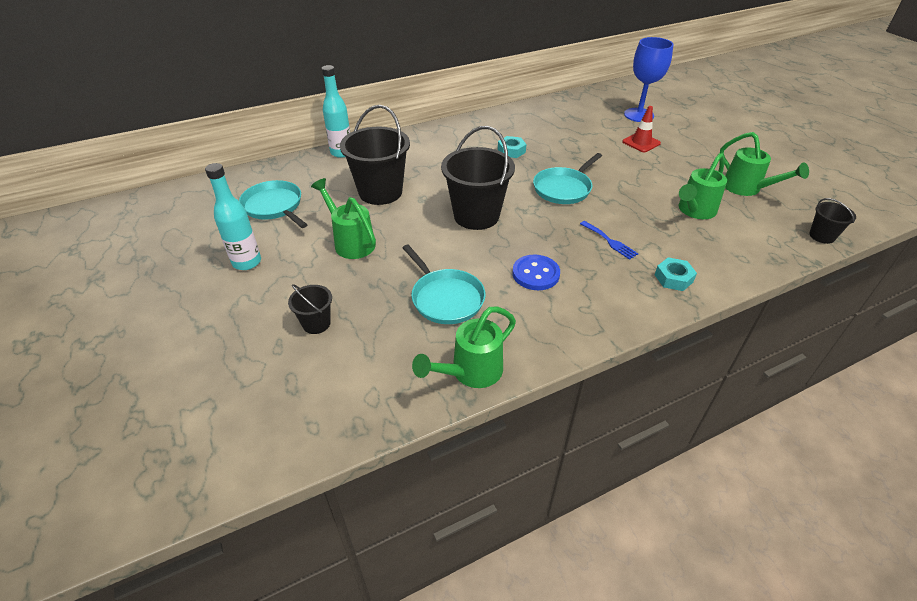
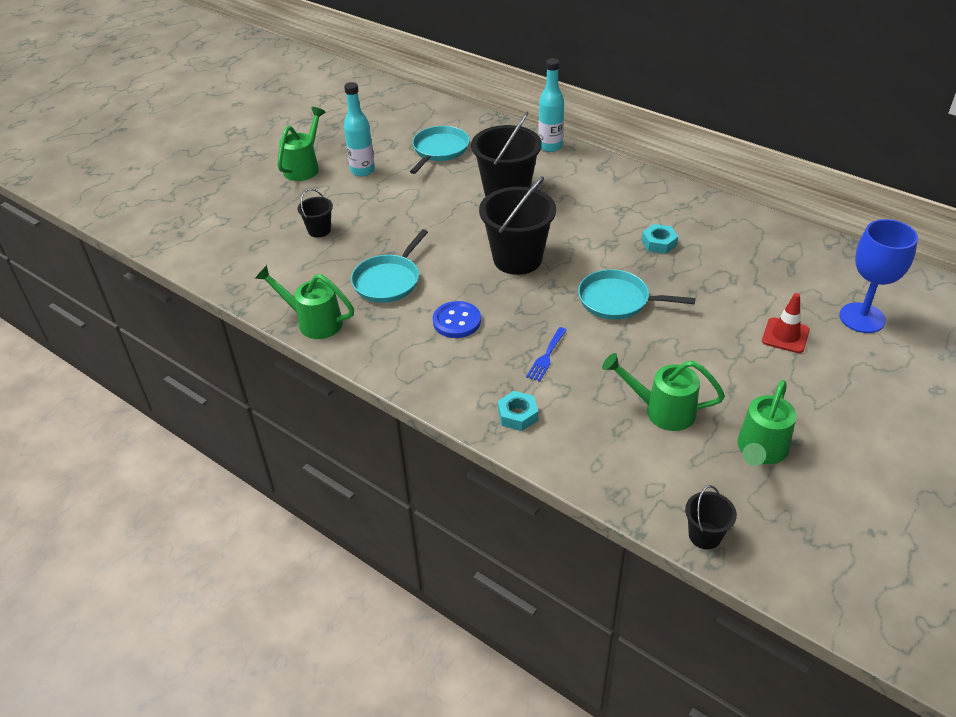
camera: 65 degrees right, 0 degrees up
(351, 242) = (423, 206): green watering can -> green watering can (304, 167)

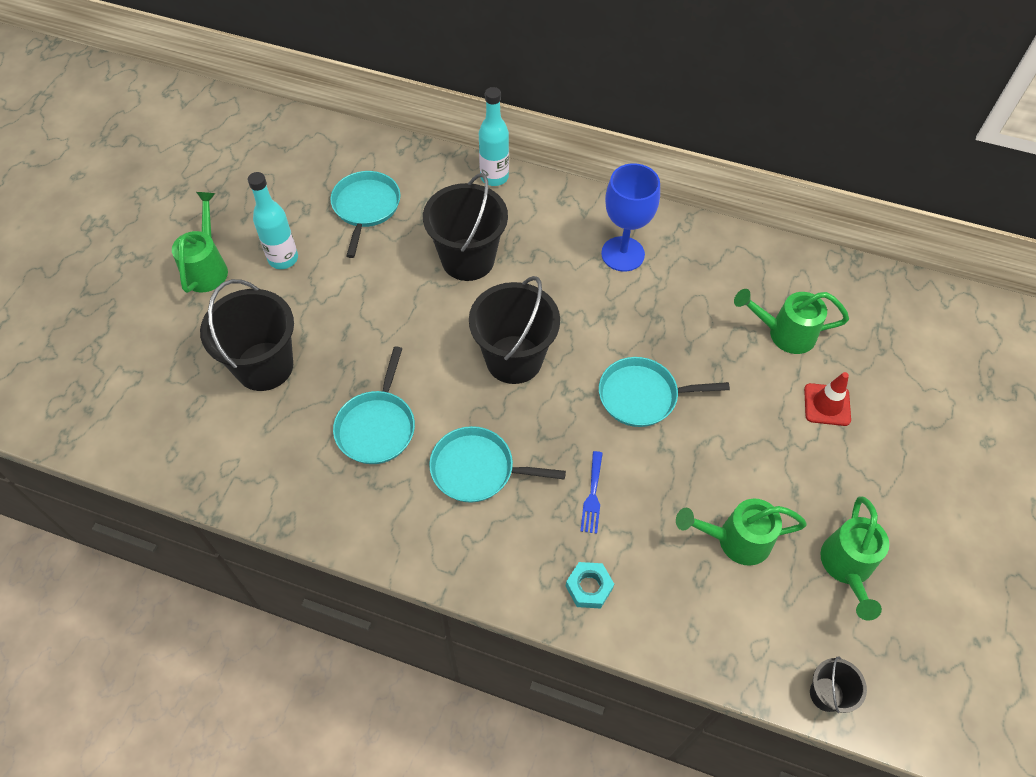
camera: 20 degrees left, 15 degrees up
(313, 322) = (310, 511): green watering can -> green watering can (784, 333)
(319, 230) = (264, 366): black bucket -> black bucket, size x2.04
(457, 321) = (477, 469): blue button -> turquoise pan
(659, 243) = (660, 301): turquoise nut -> none
(862, 318) = (893, 362): blue goblet -> blue goblet (622, 254)

